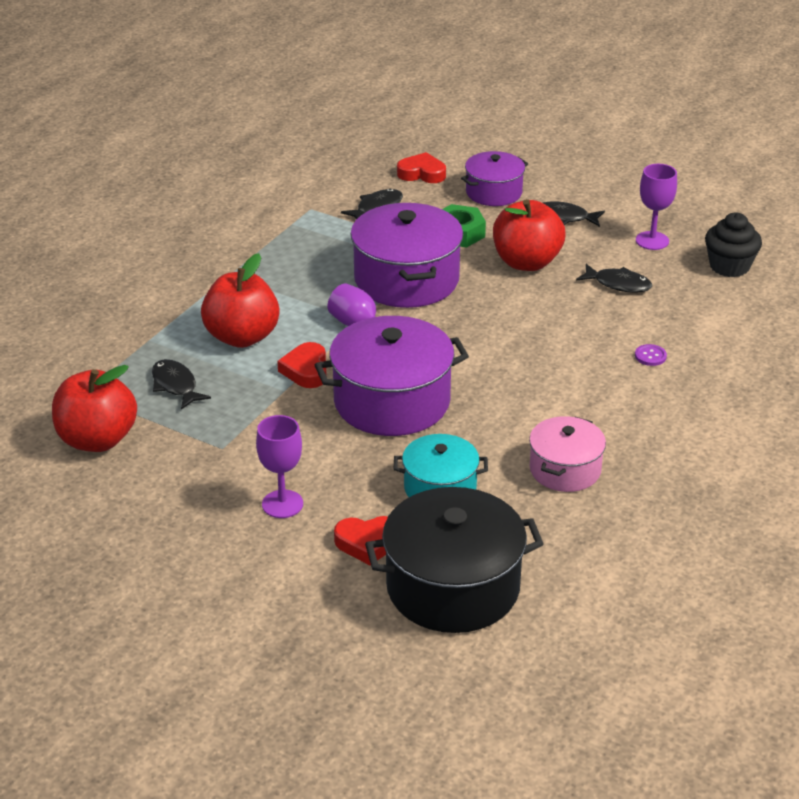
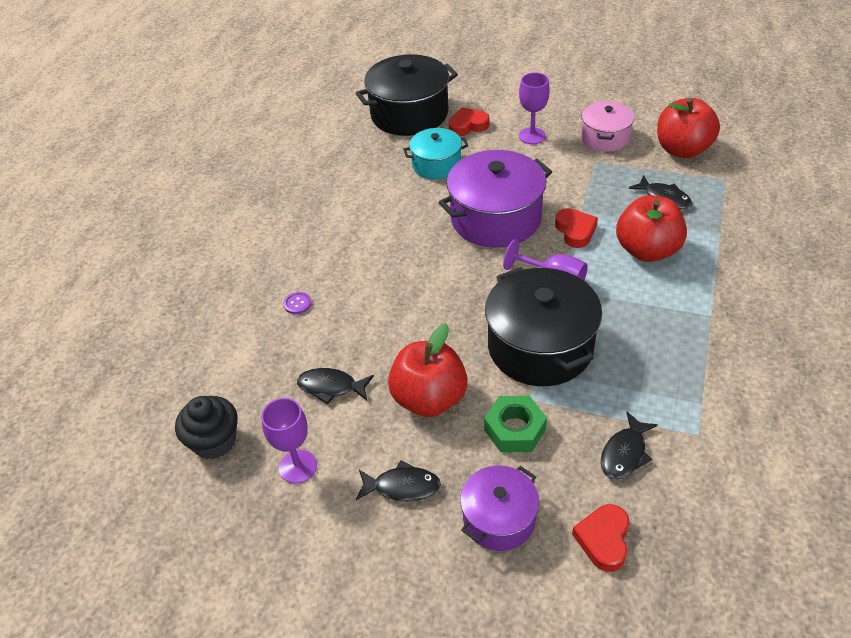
camera: 170 degrees right, 10 degrees up
(406, 280) = (540, 346): purple pot -> black pot
(422, 173) = (603, 539): red heart -> red heart turned 105 degrees clockwise
(565, 469) = (355, 193): pink pot -> pink pot (605, 138)

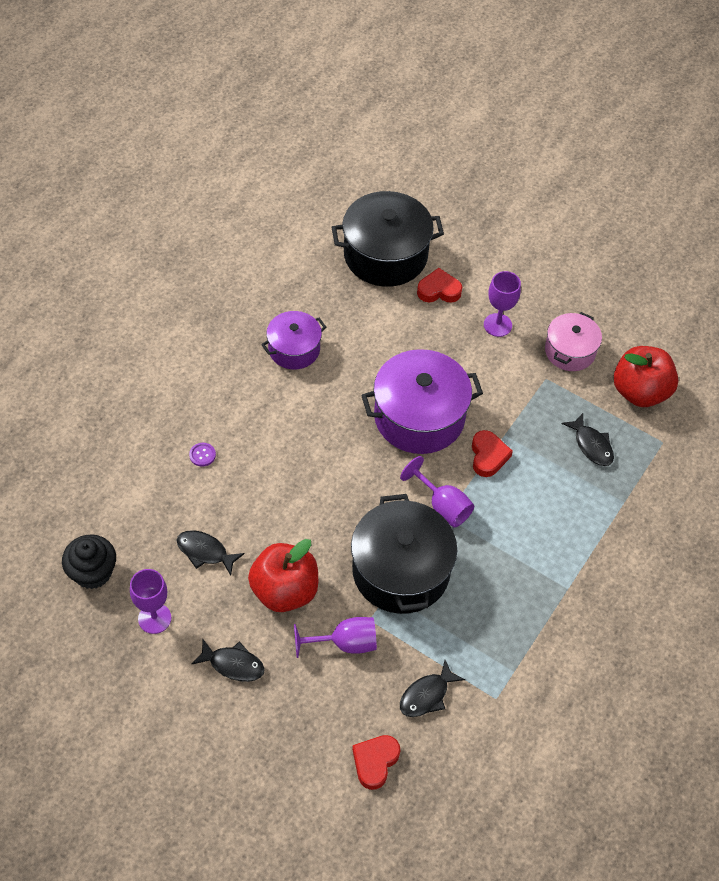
camera: 10 degrees right, 10 degrees up
(436, 165) = (388, 332): turquoise pot -> none
(499, 519) = (300, 717): purple pot -> purple pot (294, 349)
(515, 429) = (345, 643): green nut -> purple goblet
(647, 250) = (545, 500): red apple -> none

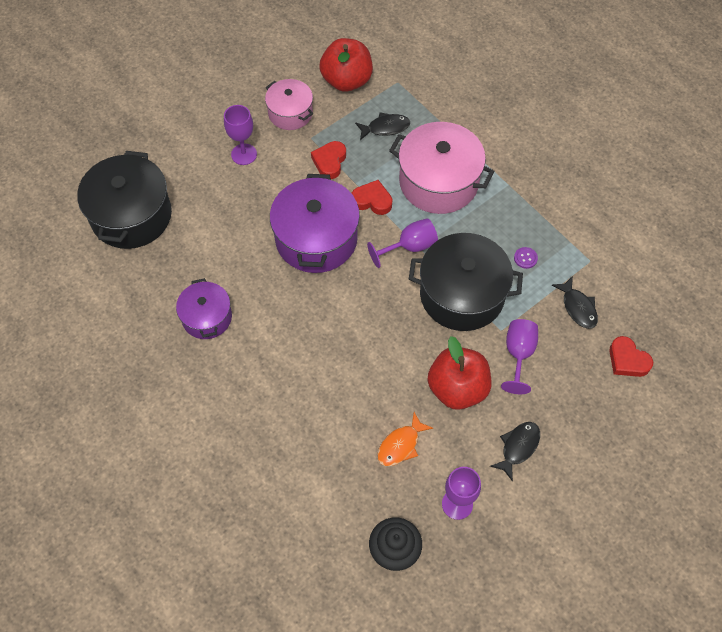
camera: 70 degrees left, 5 degrees up
(202, 455) = (296, 424): purple button -> purple button (525, 258)
(205, 552) = (400, 445): black fish -> orange fish
(439, 290) = (189, 186): red heart -> red heart (329, 162)
(540, 515) = (438, 182): none -> pink pot

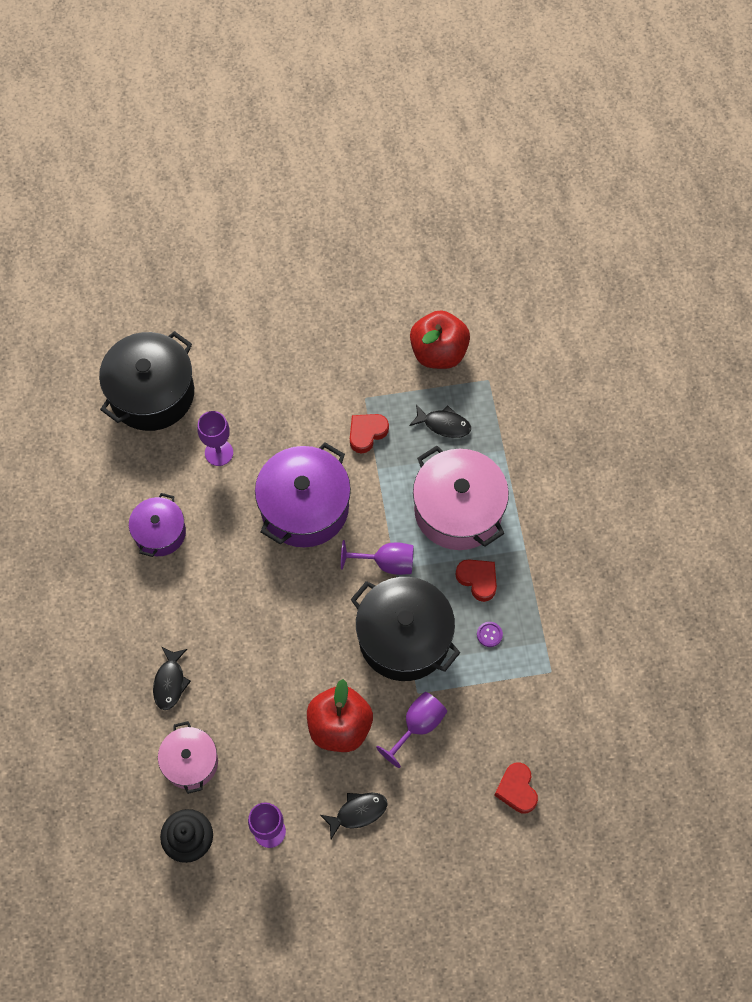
camera: 30 degrees right, 5 degrees up
(244, 154) = (291, 383): purple goblet -> purple goblet (219, 453)
(290, 113) = (361, 361): pink pot -> pink pot (190, 762)
(372, 200) = (381, 496): red heart -> red heart (478, 580)
(400, 445) = (255, 750): orange fish -> none
(578, 307) = (506, 712): black fish -> black fish (170, 682)

